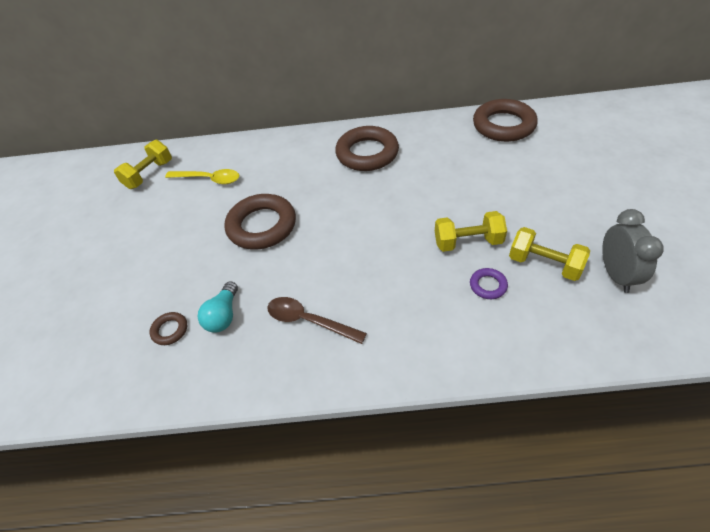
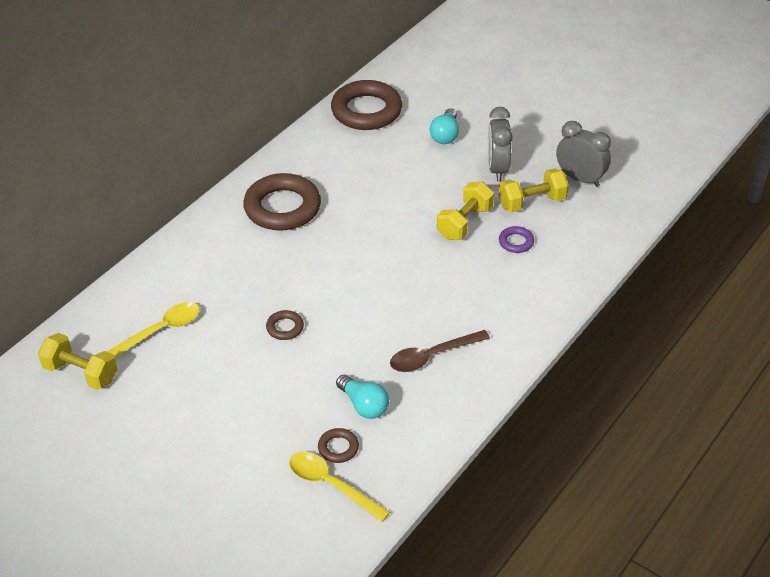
camera: 55 degrees left, 5 degrees down
(130, 352) = (331, 485): none -> yellow spoon
(149, 174) = (81, 373): yellow dumbbell -> yellow dumbbell turned 45 degrees counterclockwise
(262, 226) = (285, 327): brown ring -> brown ring, size x0.45
(540, 172) = (445, 135): none -> turquoise light bulb
(549, 220) = (497, 169): none -> grey clock

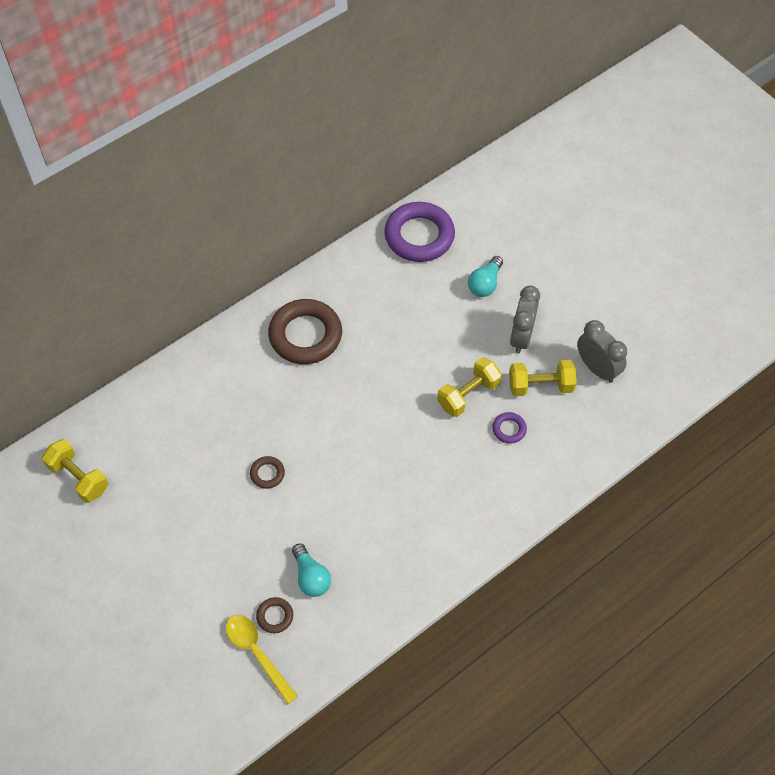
camera: 15 degrees right, 15 degrees up
(160, 331) = (157, 449): yellow spoon -> none
(366, 111) = (419, 236): brown ring -> purple ring
(432, 356) = (388, 539): brown spoon -> none

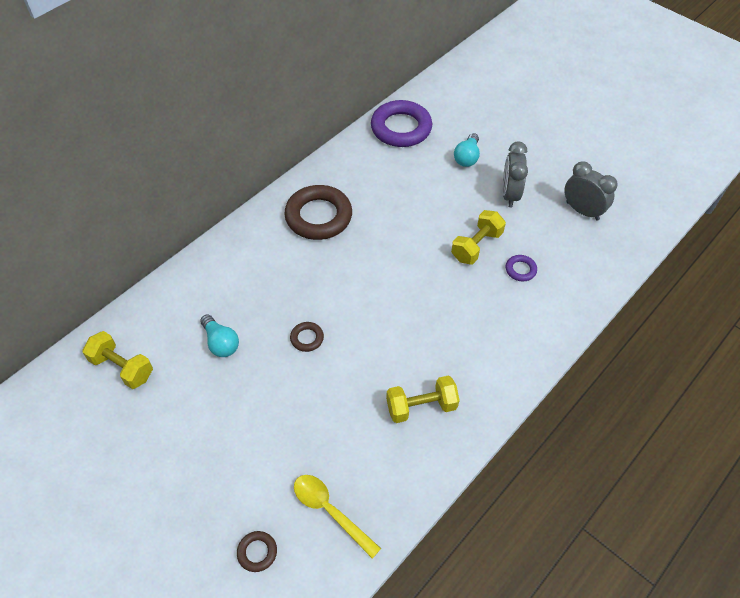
camera: 10 degrees left, 5 degrees down
(275, 616) = (340, 471): brown ring -> brown ring (257, 552)
(311, 577) = (368, 427): turquoise light bulb -> turquoise light bulb (221, 342)
(540, 386) = (538, 231): yellow dumbbell -> yellow dumbbell (421, 406)

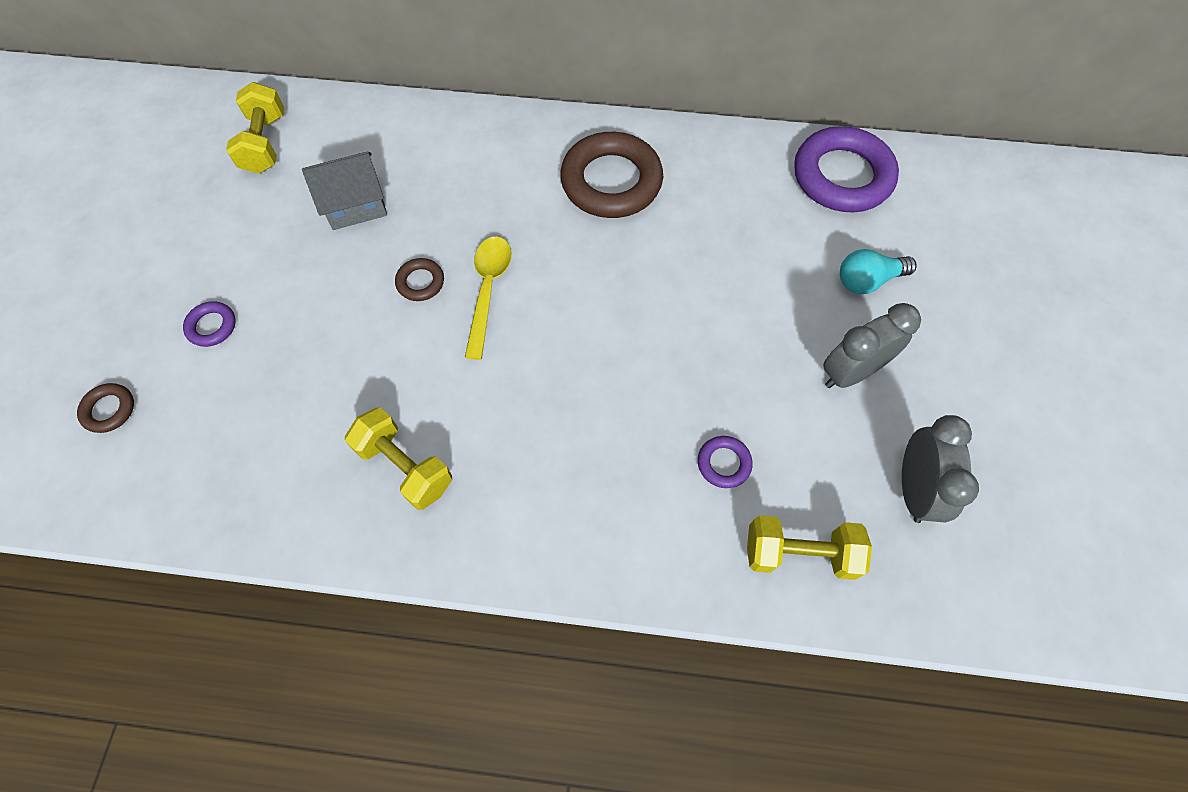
camera: 55 degrees right, 10 degrees up
(221, 342) = (355, 205): turquoise light bulb -> grey house
(243, 464) = (212, 326): none -> purple ring
(330, 511) = (198, 452): yellow spoon -> yellow spoon (488, 290)
(476, 246) = (718, 383): yellow dumbbell -> yellow dumbbell (799, 553)

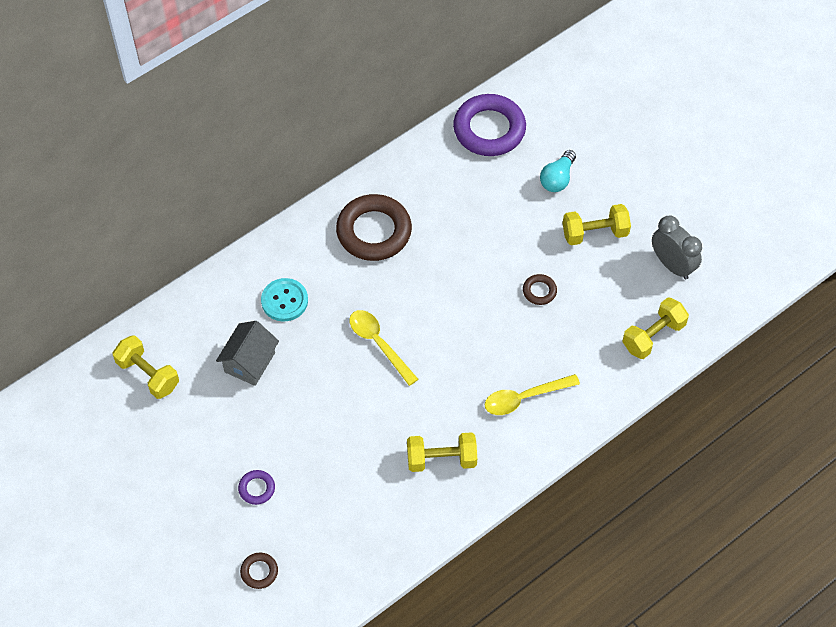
camera: 45 degrees left, 5 degrees down
(420, 282) = (338, 370): brown ring -> brown ring (539, 291)
(453, 177) = (284, 301): none -> turquoise button
(568, 484) = (524, 398): none -> yellow spoon
(724, 463) = (582, 326): purple ring -> none
(851, 372) = (594, 233): grey clock -> yellow dumbbell

